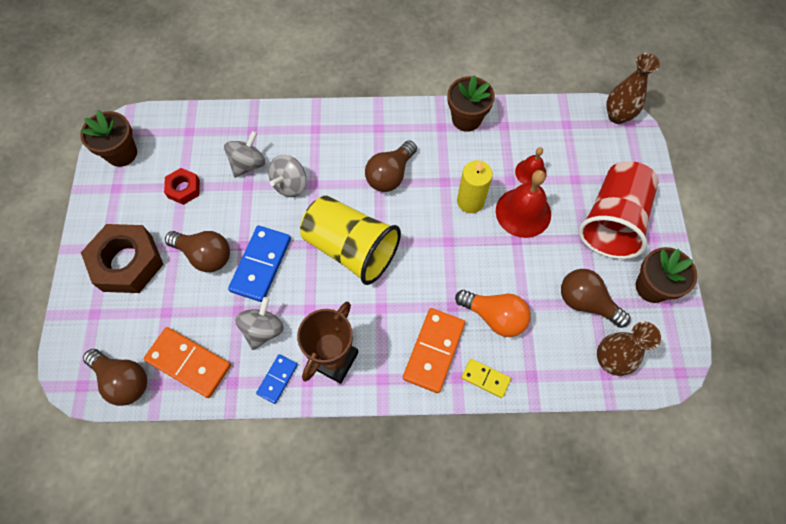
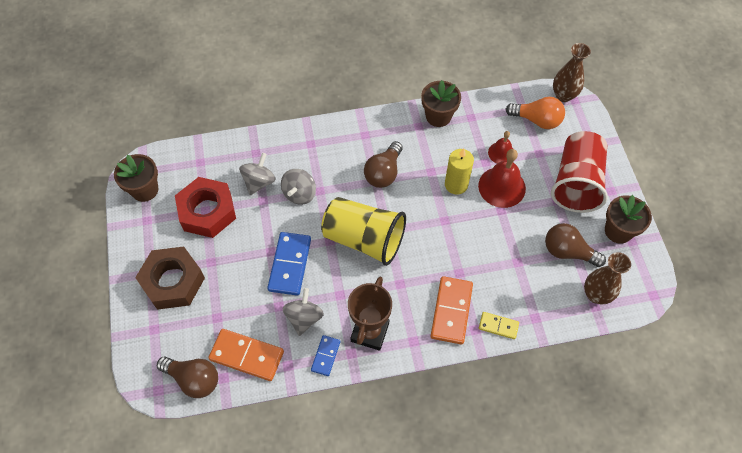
camera: 10 degrees left, 5 degrees down
(184, 189) = (207, 211): red nut -> red nut, size x1.93
(205, 255) = (239, 265): brown light bulb -> none
(494, 316) = (495, 275): orange light bulb -> orange light bulb (537, 120)

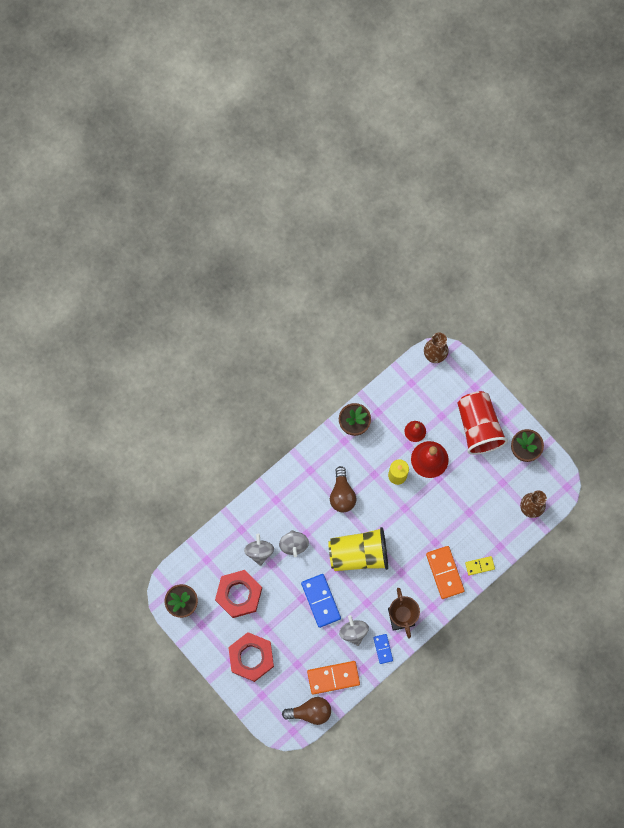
camera: 30 degrees left, 15 degrees up
(173, 281) = (251, 657): brown nut -> red nut
(537, 120) = (426, 388): orange light bulb -> none
(568, 252) = (498, 485): brown light bulb -> none

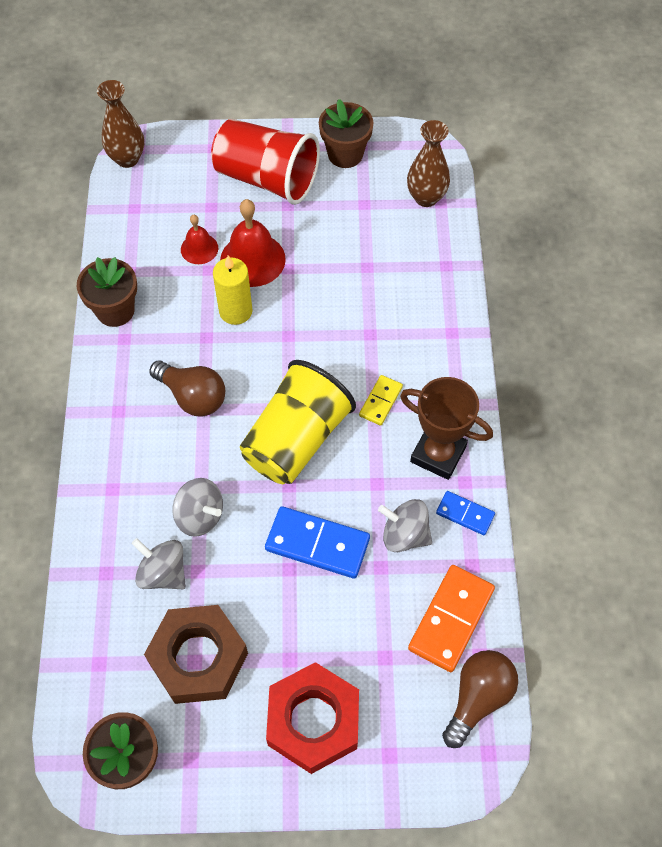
camera: 50 degrees left, 15 degrees down
(239, 594) = (198, 658): red nut -> brown nut
(445, 572) = (423, 353): orange domino -> none
(479, 566) = (451, 306): yellow domino -> yellow domino (380, 401)

